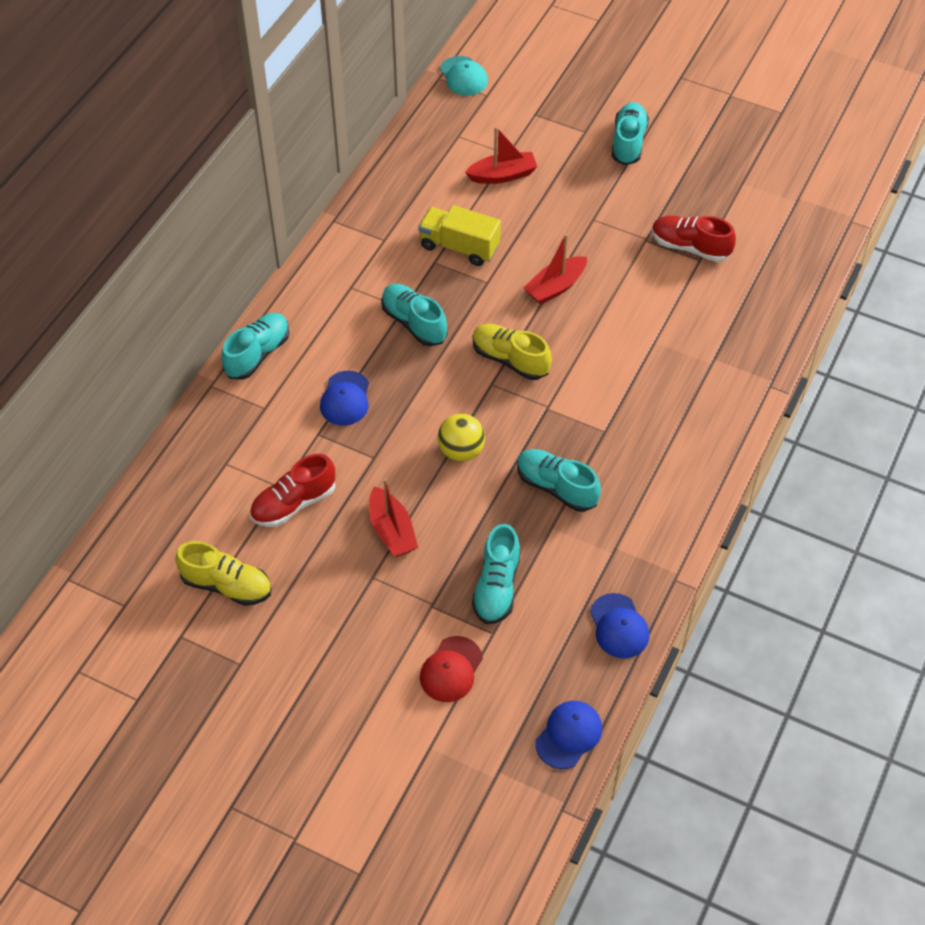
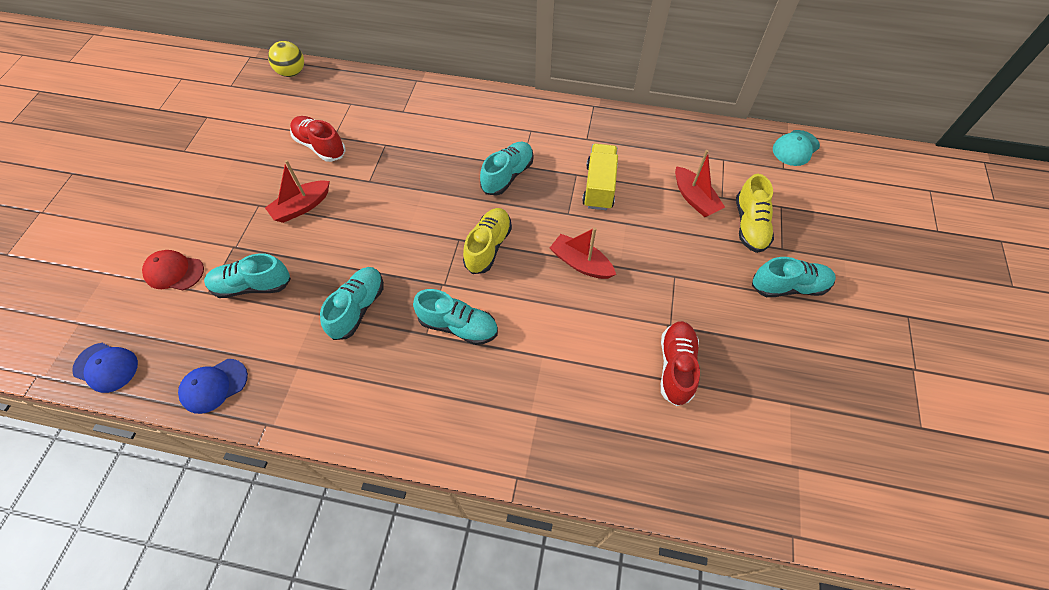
camera: 75 degrees right, 5 degrees up
(227, 585) = (248, 129): yellow shoe -> yellow shoe (750, 225)
(257, 354) = (450, 96): turquoise shoe -> turquoise shoe (458, 326)
(345, 399) = (421, 152): blue cap -> none
(461, 451) = (385, 233): yellow ball -> yellow ball (292, 73)

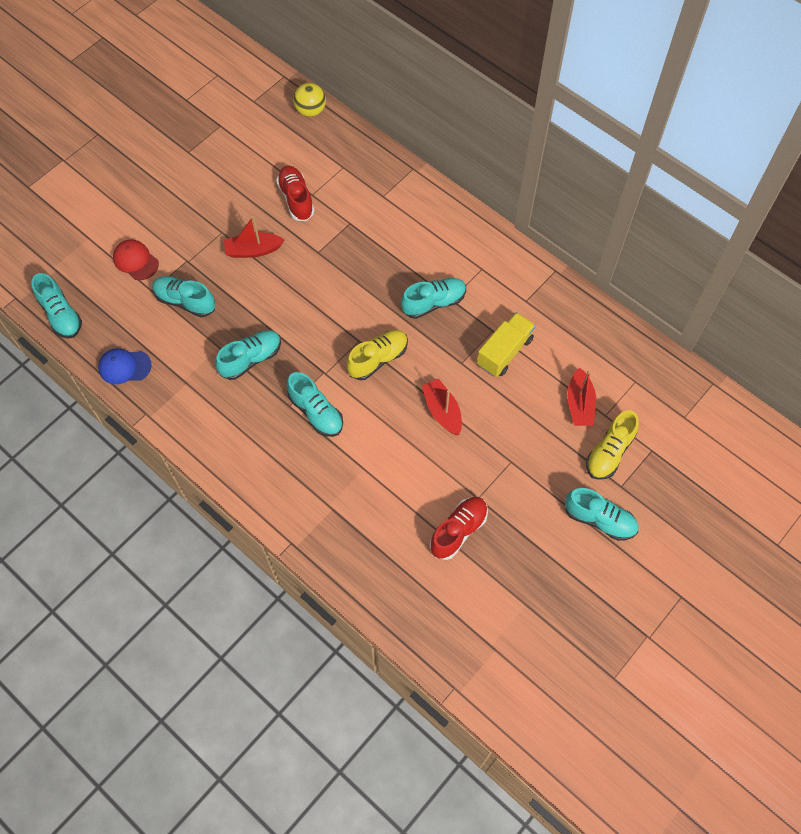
camera: 30 degrees right, 5 degrees up
(106, 367) = (61, 315): blue cap -> turquoise shoe
(795, 148) = (712, 404): turquoise cap -> none

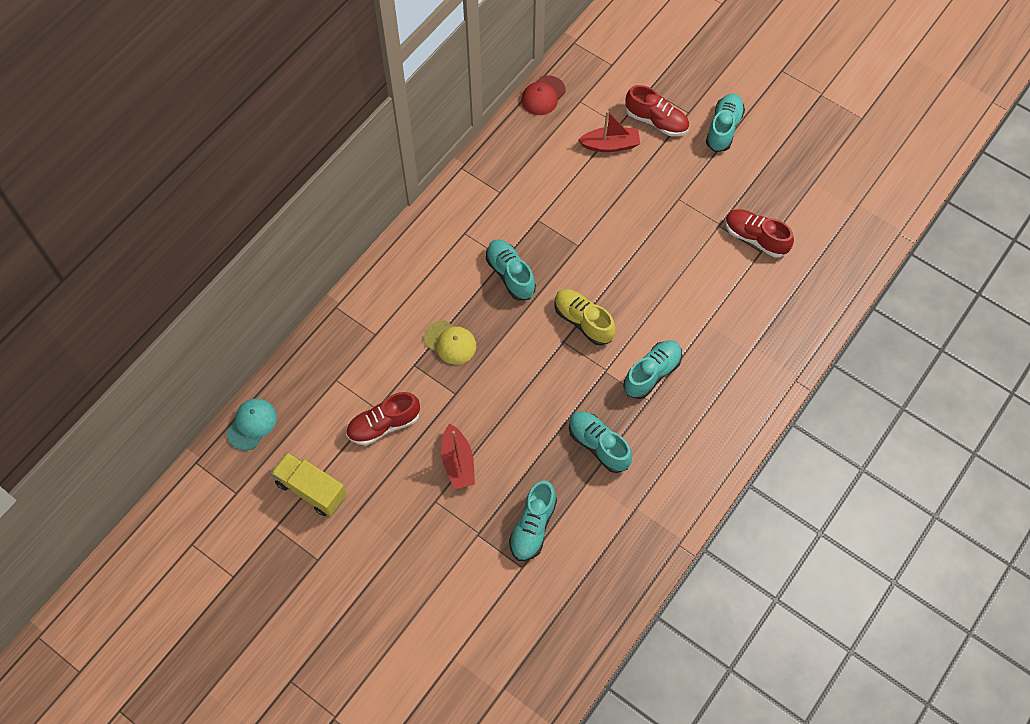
camera: 95 degrees left, 0 degrees up
(61, 315) = (565, 667): turquoise shoe -> none
(124, 367) = (624, 579): blue cap -> none
(136, 261) = (482, 593): red cap -> red cap (543, 96)
(310, 111) = (252, 424): yellow ball -> turquoise cap
(368, 251) = (450, 342): none -> yellow cap
(442, 411) = (634, 259): red boat -> none
(504, 352) = (561, 208): yellow truck -> yellow truck (311, 489)
(609, 452) = (656, 121): yellow shoe -> red shoe

